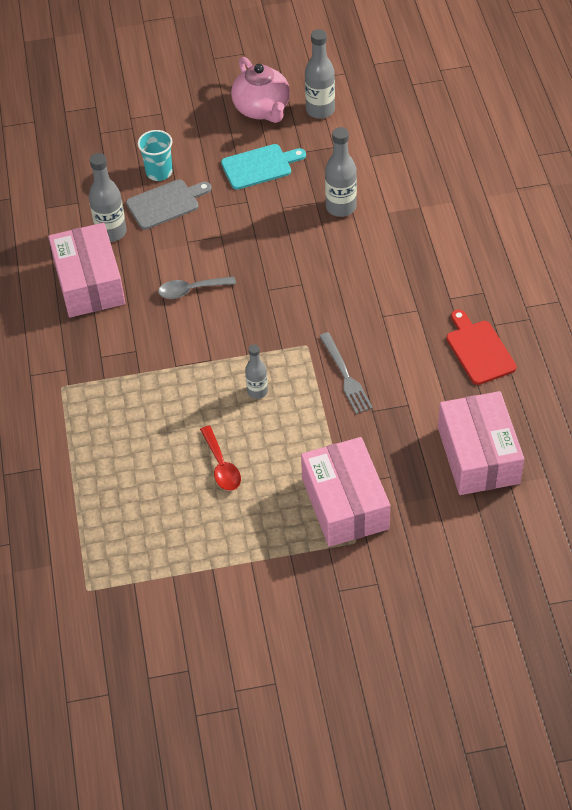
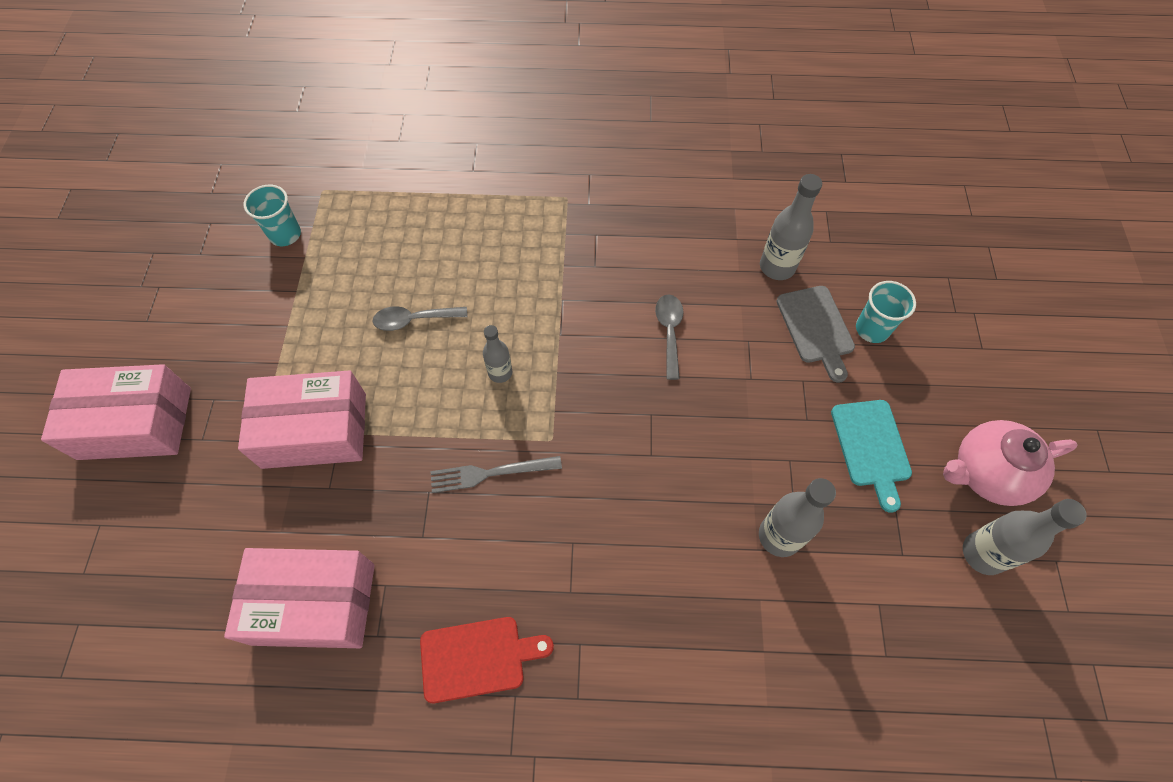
camera: 100 degrees right, 10 degrees up
(89, 283) = (703, 237): pink box -> pink box (135, 423)
(149, 602) = (285, 234): none -> turquoise cup
(221, 466) = (414, 320): red spoon -> grey spoon

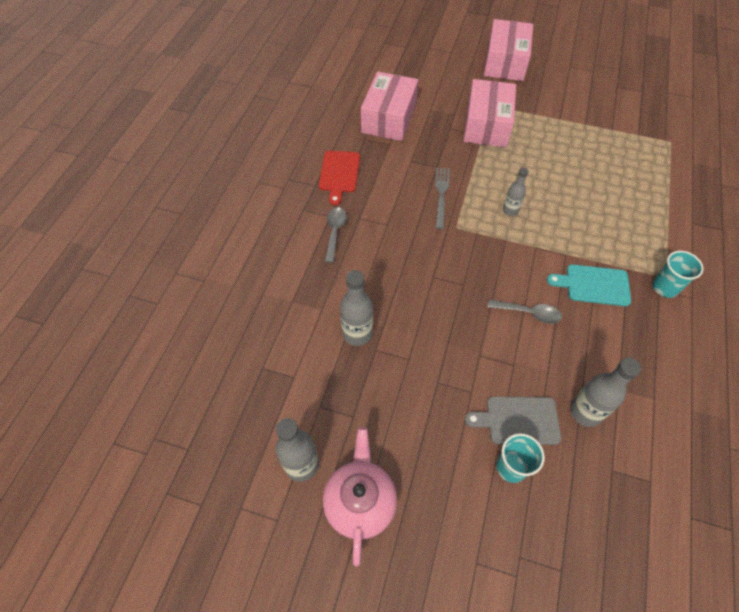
camera: 105 degrees right, 5 degrees down
(285, 234) = (631, 122): turquoise cup -> turquoise cup (665, 287)
(414, 320) = (557, 174): grey spoon -> grey spoon (335, 232)
(871, 447) = (404, 419): turquoise cutting board -> turquoise cutting board (594, 285)

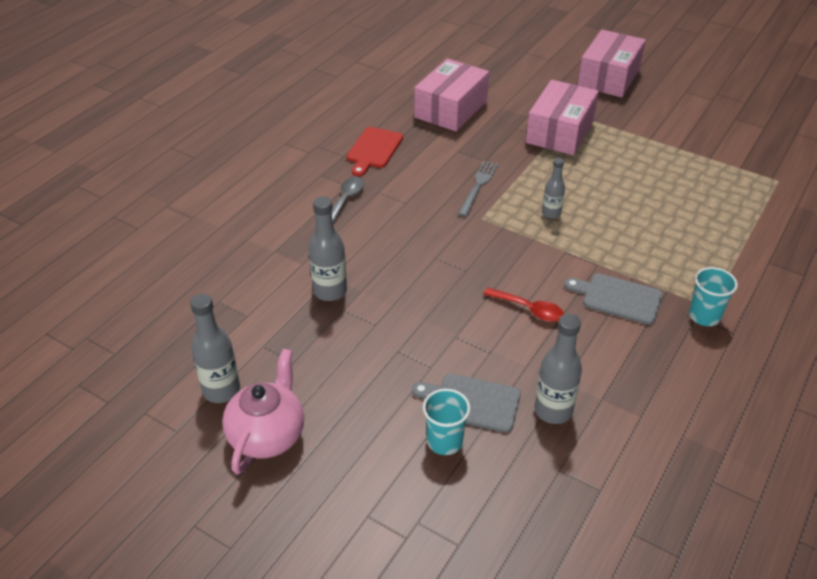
camera: 15 degrees right, 15 degrees down
(529, 313) = (529, 309): grey spoon -> red spoon
(594, 285) = (618, 298): turquoise cutting board -> grey cutting board

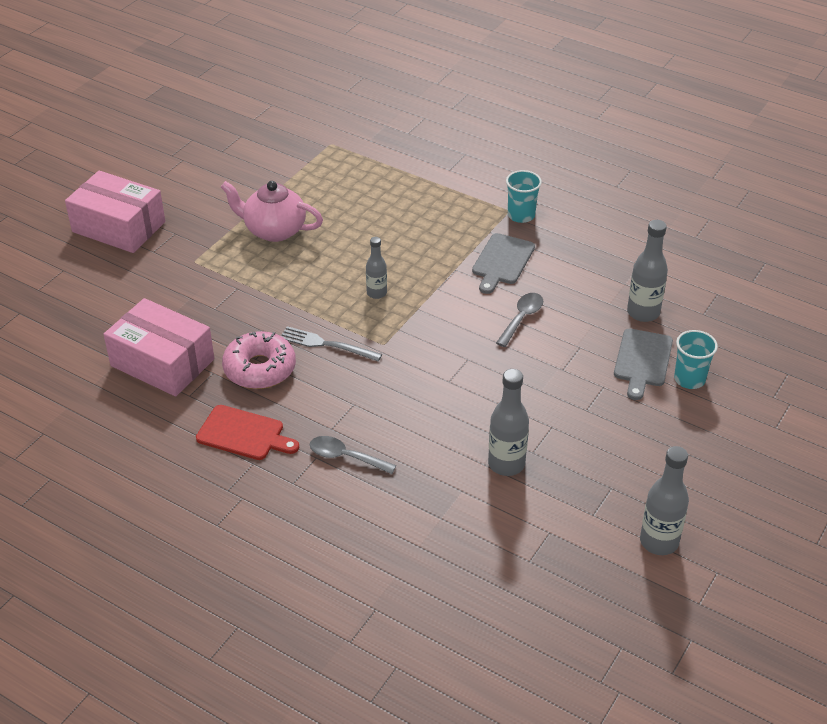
camera: 90 degrees left, 0 degrees up
(267, 435) = (707, 500): pink teapot -> pink teapot (274, 230)
(446, 153) = (260, 369): none -> pink donut
(529, 309) = (521, 318): red spoon -> grey spoon
(559, 131) = (227, 275): pink box -> none

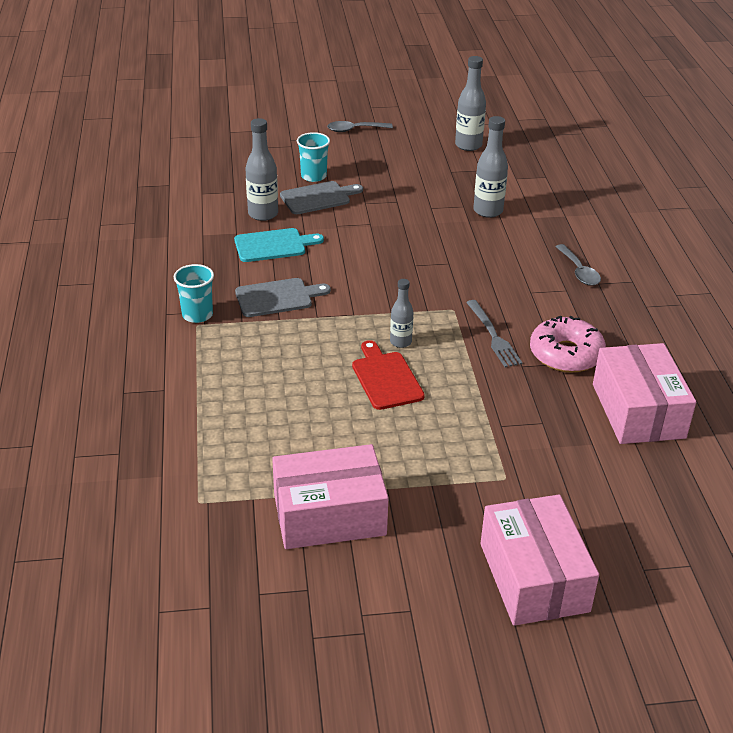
camera: 130 degrees left, 5 degrees down
(243, 434) = (631, 325): red cutting board -> red cutting board (386, 378)
(260, 181) = (329, 514): none -> pink box
(274, 230) = (395, 452): pink teapot -> none
(521, 318) = (337, 260): grey spoon -> grey spoon (354, 130)
(582, 294) = (273, 245): none -> turquoise cutting board

